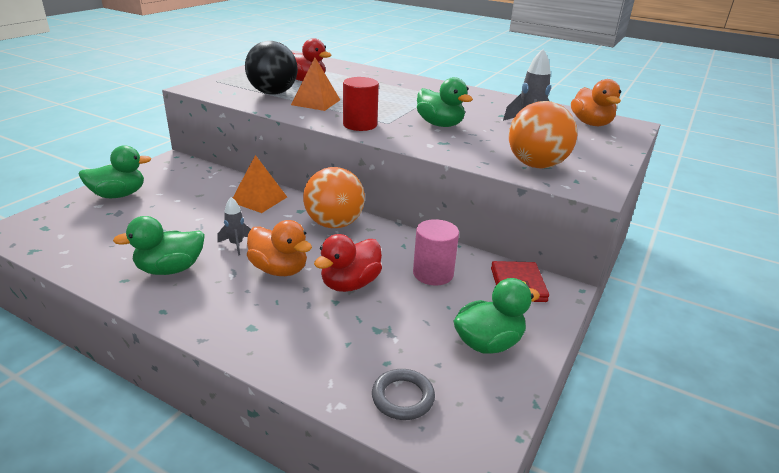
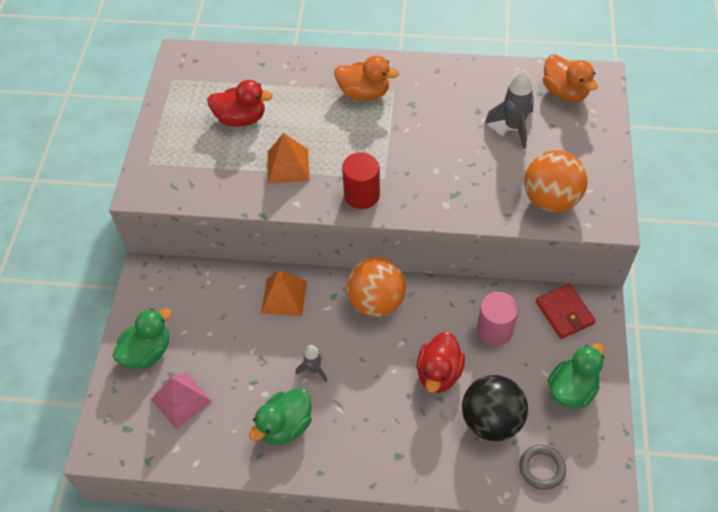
camera: 20 degrees left, 25 degrees up
(107, 226) = (181, 400): none -> pink pyramid
(273, 93) = (231, 165): black ball -> black ball (491, 420)
(279, 269) = (372, 383): orange duck -> orange duck (364, 93)
(440, 124) = (433, 159): green duck -> none

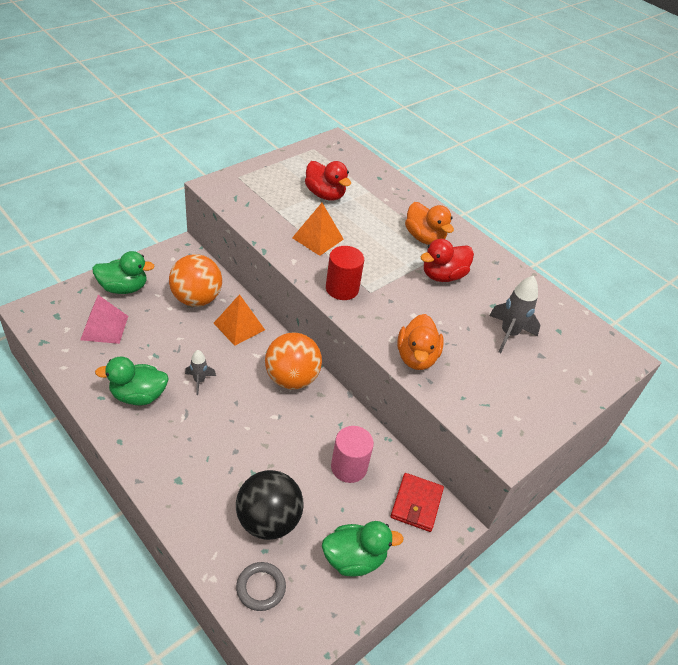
camera: 35 degrees right, 10 degrees down
(439, 373) = (273, 457): red duck -> red duck (443, 275)
(550, 199) = (476, 398): orange ball -> orange ball (196, 299)
(565, 92) = (581, 344): orange duck -> orange duck (416, 357)

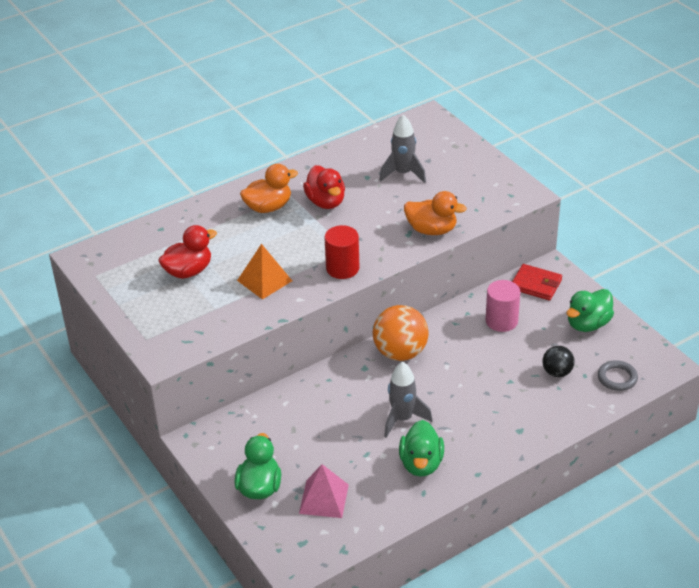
camera: 75 degrees left, 5 degrees down
(196, 299) = (282, 424): orange ball -> none
(199, 381) = (402, 419): grey rocket -> grey rocket, size x1.65
(239, 326) = (327, 390): orange pyramid -> none
(268, 520) = (557, 372): black ball -> black ball, size x0.56
(354, 559) = (588, 324): green duck -> green duck turned 135 degrees counterclockwise

